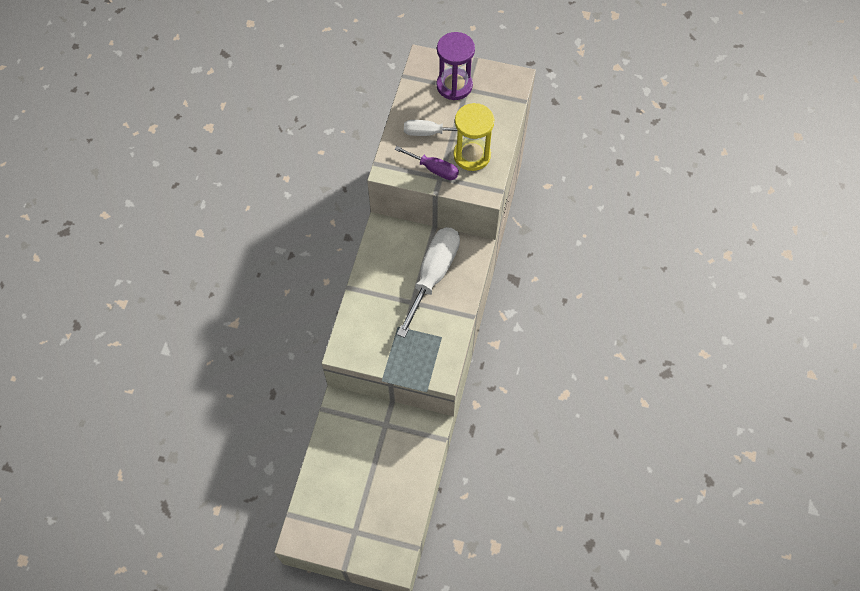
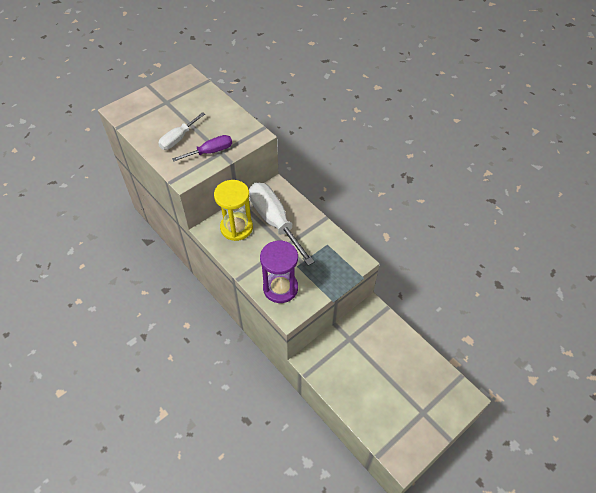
camera: 55 degrees left, 10 degrees down
(454, 85) = (156, 106): purple hourglass -> purple hourglass (280, 288)
(472, 155) = (221, 127): yellow hourglass -> yellow hourglass (236, 228)

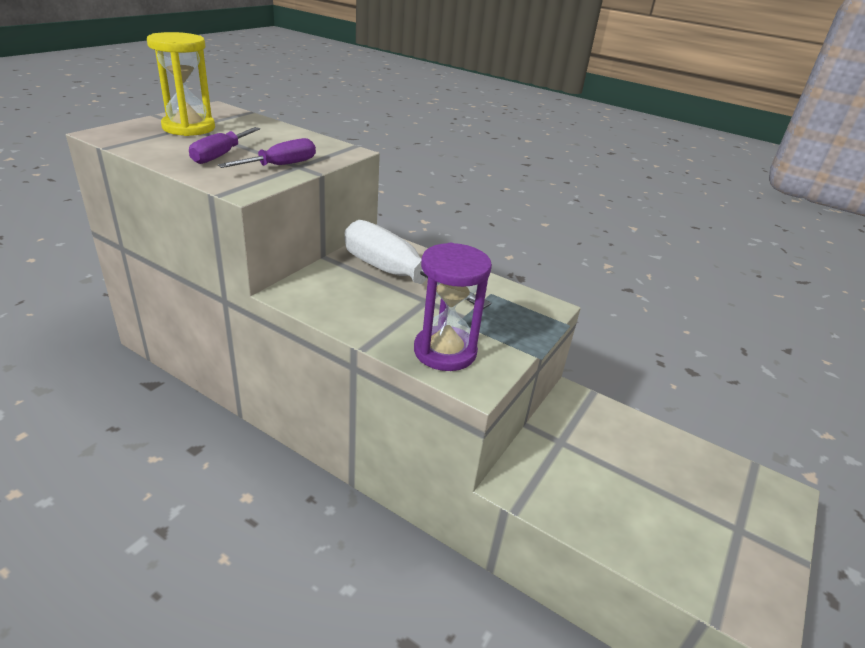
camera: 20 degrees left, 20 degrees down
(178, 139) = (220, 155): white screwdriver -> purple screwdriver
(236, 228) = (335, 286): yellow hourglass -> yellow hourglass (189, 128)

